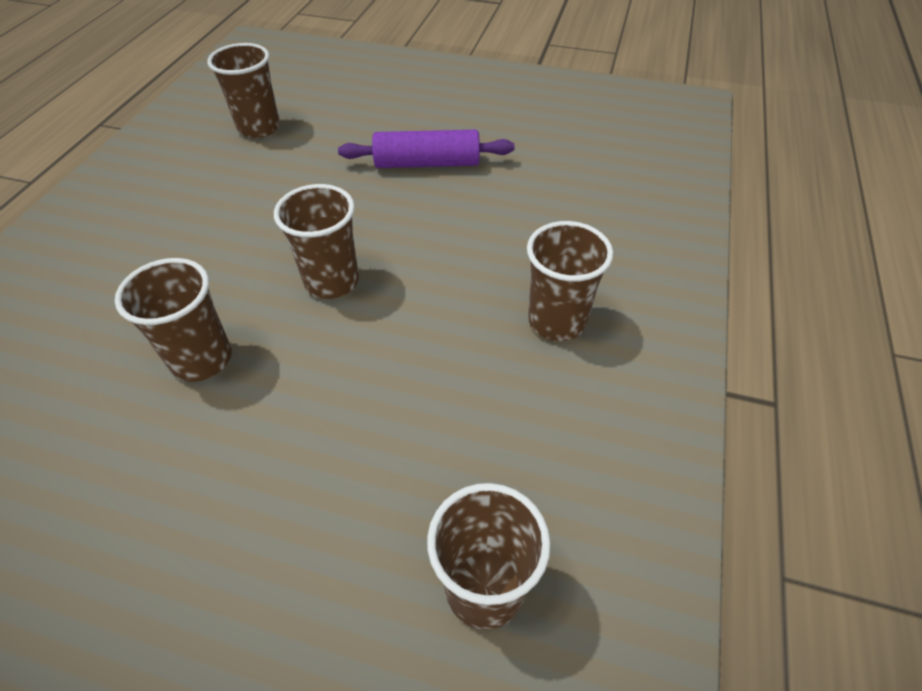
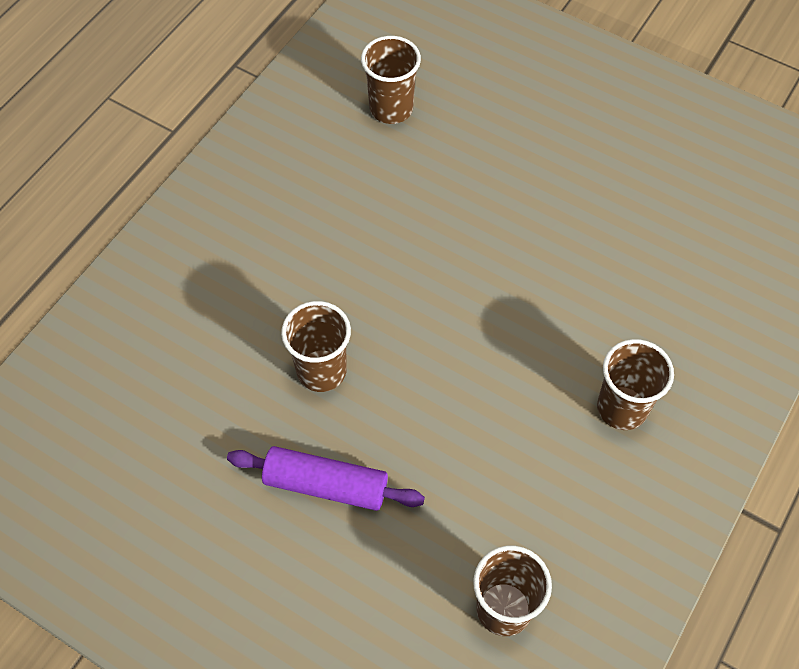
camera: 15 degrees right, 10 degrees up
(332, 281) = (436, 318): brown cup -> none
(427, 163) = (550, 197): purple rolling pin -> purple rolling pin (326, 485)

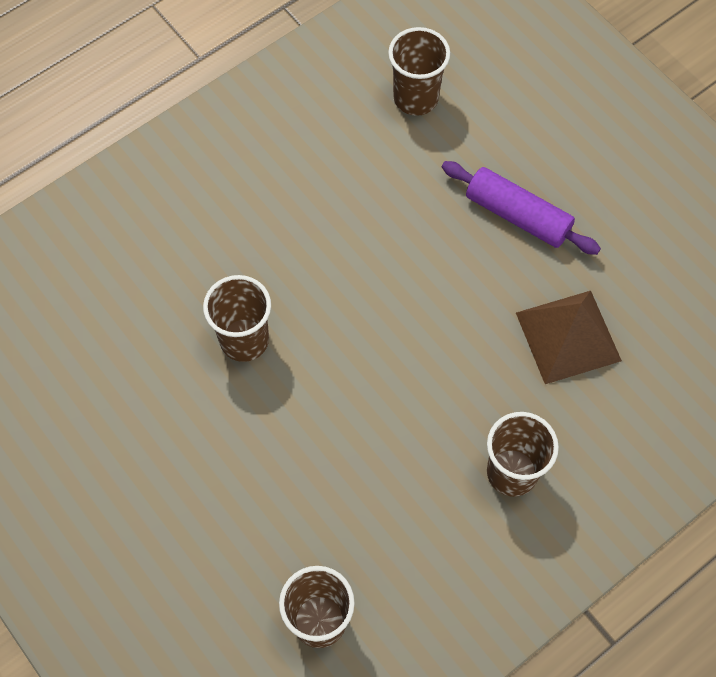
camera: 20 degrees right, 5 degrees up
(326, 485) = (206, 449): purple rolling pin -> purple rolling pin (517, 215)
(617, 272) = (568, 336): none -> brown pyramid

